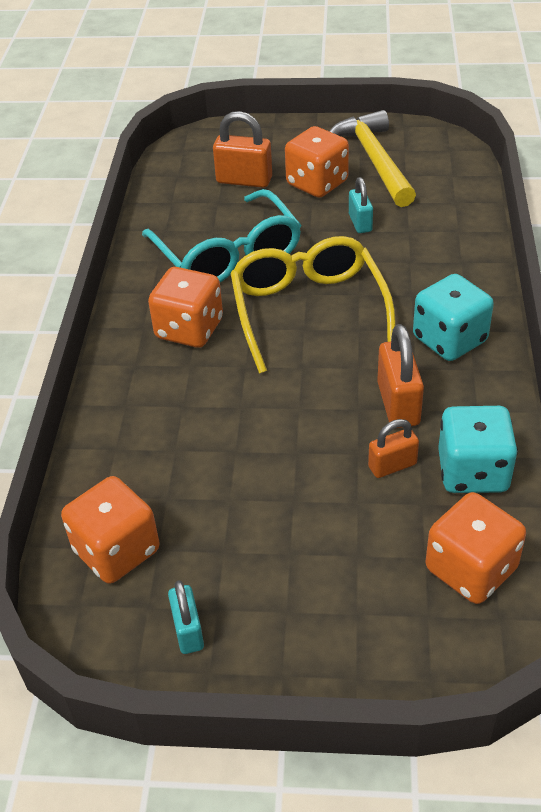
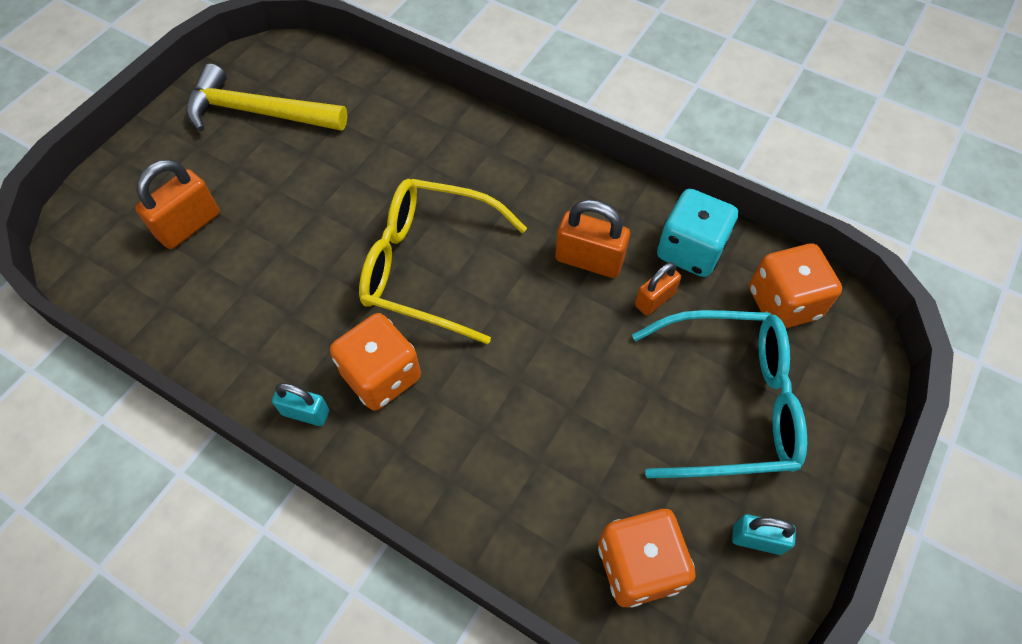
camera: 65 degrees left, 15 degrees up
(228, 255) = (296, 293): turquoise glasses -> turquoise glasses (729, 403)
(317, 183) = (251, 171): orange dice -> none
(360, 223) = (339, 169): turquoise padlock -> turquoise padlock (305, 413)
(392, 465) = (654, 299): orange padlock -> orange padlock turned 45 degrees clockwise
(449, 339) = (538, 187): turquoise dice -> none

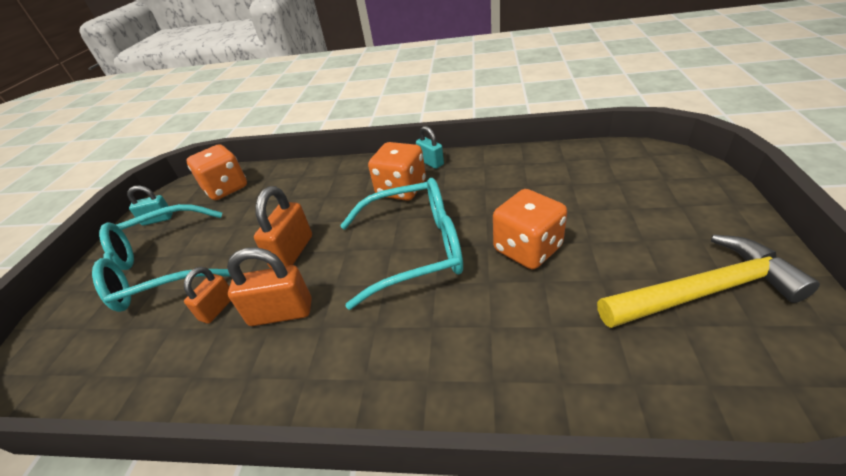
camera: 160 degrees right, 20 degrees down
(189, 225) = (613, 194): orange padlock -> orange padlock (292, 252)
(305, 413) = (431, 162): turquoise padlock -> turquoise padlock turned 60 degrees clockwise
(429, 266) = (414, 249): yellow glasses -> turquoise glasses
(690, 250) = (179, 366): turquoise dice -> none
(783, 303) = (93, 357): orange dice -> orange dice (527, 249)

